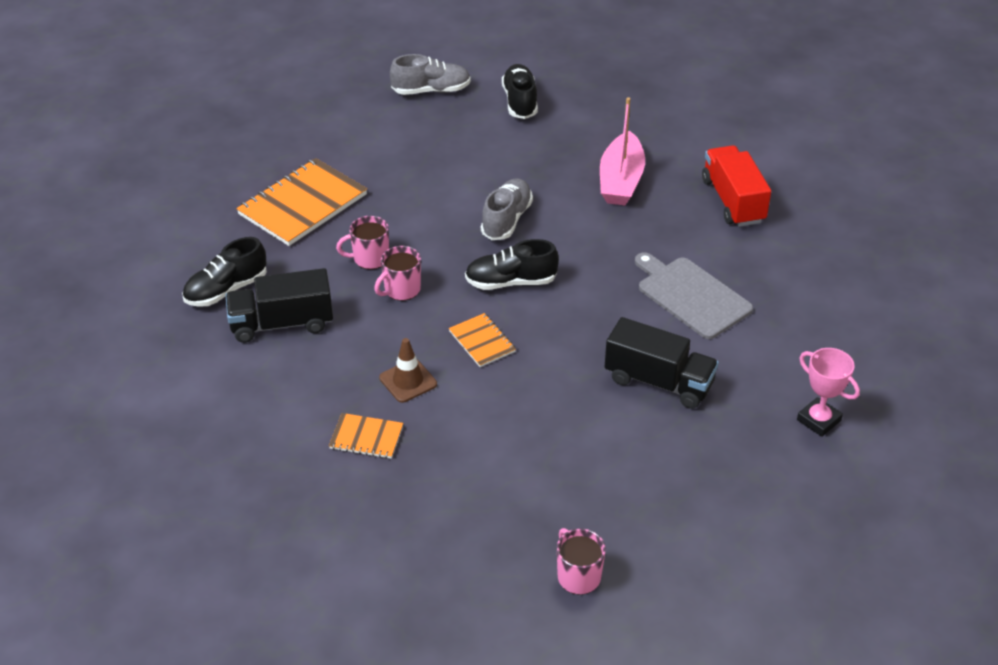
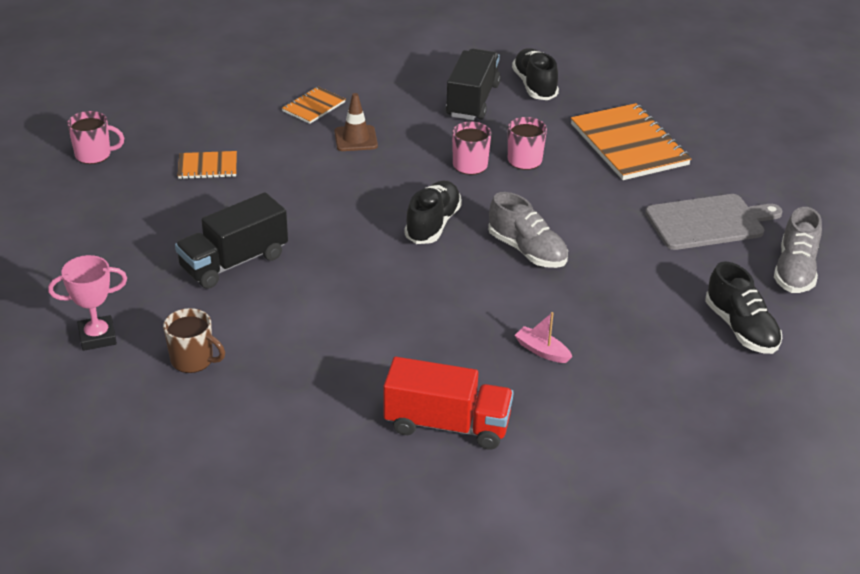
camera: 115 degrees right, 5 degrees down
(482, 341) = (369, 186): orange notebook -> orange notebook (207, 167)
(520, 102) = (741, 328): black shoe -> black shoe turned 45 degrees clockwise
(621, 180) = (542, 351): pink boat -> pink boat, size x0.47
(691, 295) = (323, 327): grey cutting board -> grey cutting board (709, 222)
(790, 350) = (193, 360): none -> brown mug

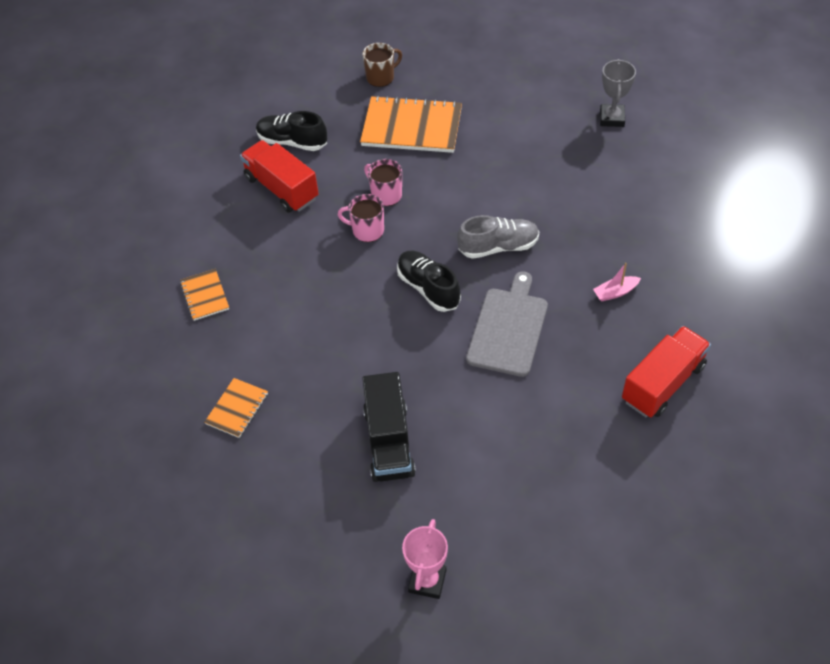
camera: 55 degrees left, 15 degrees up
(94, 155) = (149, 492): pink mug -> none
(193, 360) = (499, 519): brown mug -> brown mug (381, 77)
(355, 139) = (276, 287): brown traffic cone -> none
(472, 100) = (281, 188): black truck -> red truck
(709, 222) = (532, 132): grey cutting board -> grey cutting board (508, 328)
(741, 328) = (653, 176): black shoe -> none
(795, 271) = (612, 118): grey shoe -> grey trophy

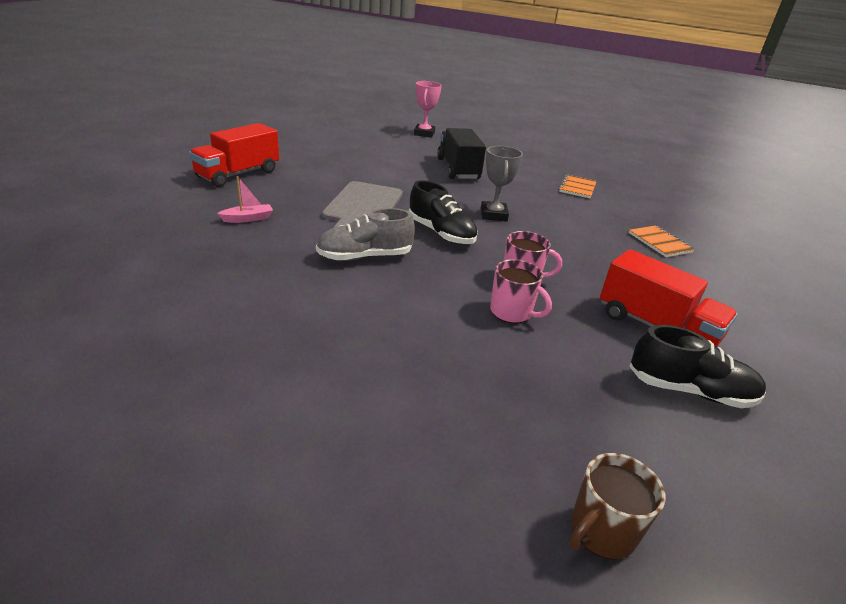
camera: 170 degrees right, 20 degrees down
(412, 127) = (500, 406): orange notebook -> none
(612, 118) = (119, 407): grey trophy -> grey trophy (493, 215)

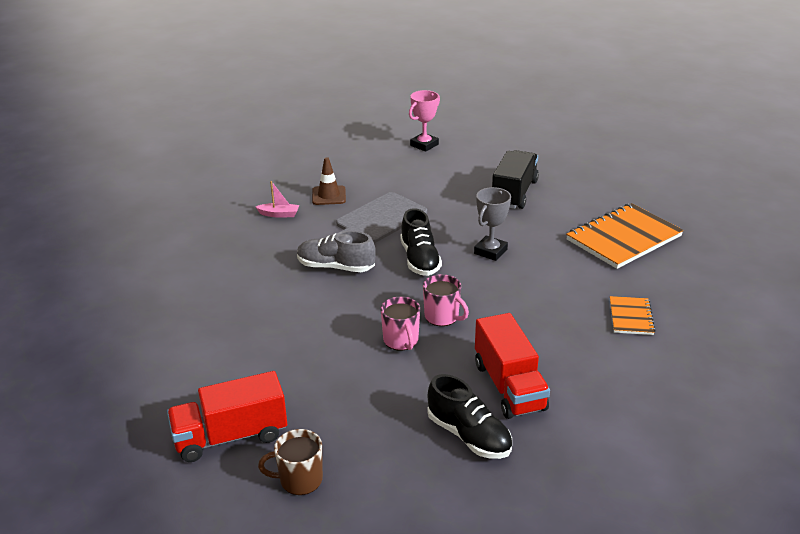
camera: 35 degrees right, 0 degrees up
(238, 174) = (306, 168): red truck -> red truck (230, 436)
(288, 194) = (329, 196): none -> brown traffic cone
(424, 133) = (528, 142): pink trophy -> pink trophy (424, 145)
(577, 188) = (623, 238): orange notebook -> orange notebook, size x1.97

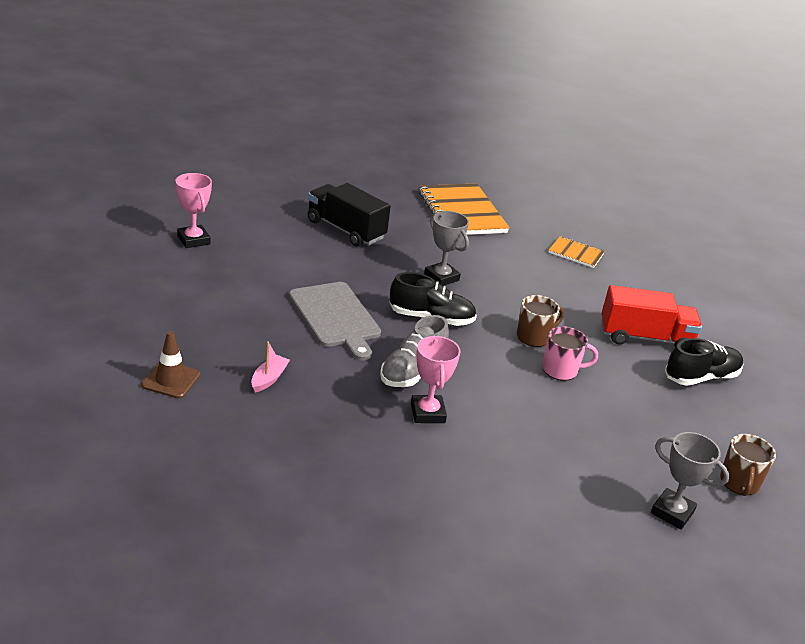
camera: 75 degrees left, 0 degrees up
(230, 436) = (672, 512): red truck -> grey trophy
(285, 285) = (427, 413): none -> pink trophy
(329, 196) = (254, 333): brown traffic cone -> brown traffic cone (171, 380)
(442, 317) = (534, 337): pink mug -> brown mug

